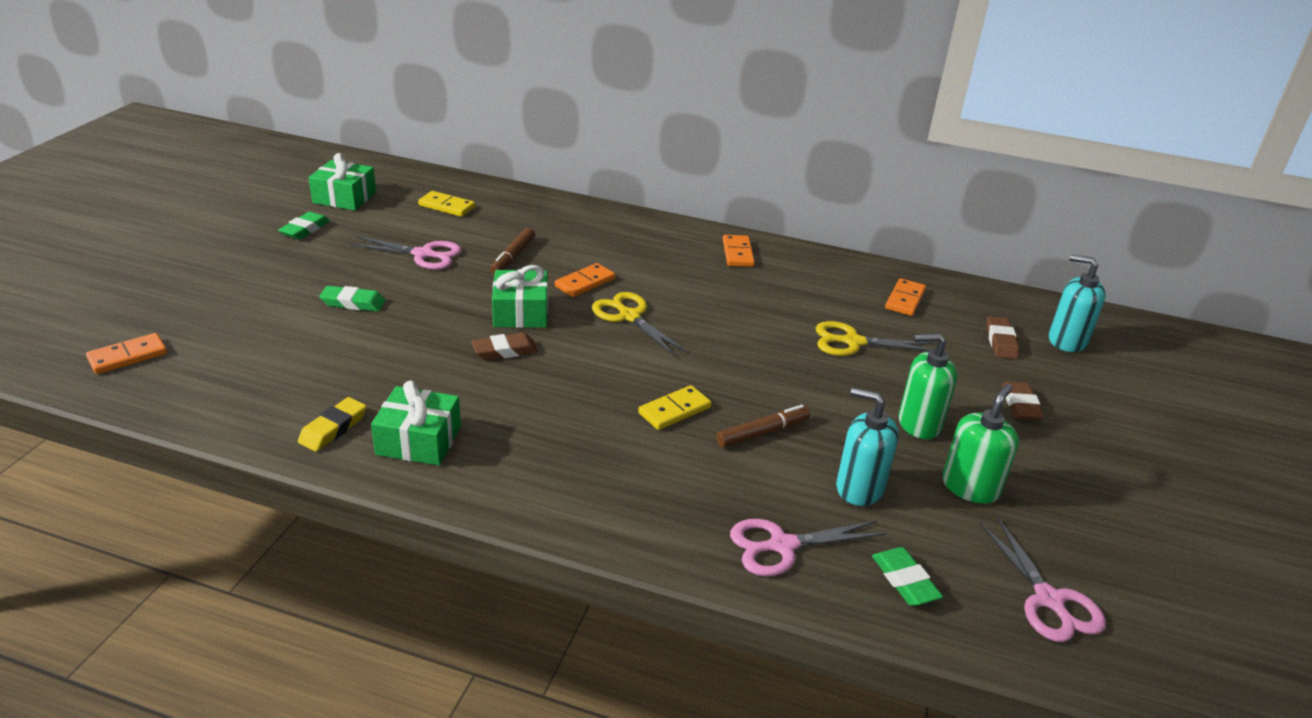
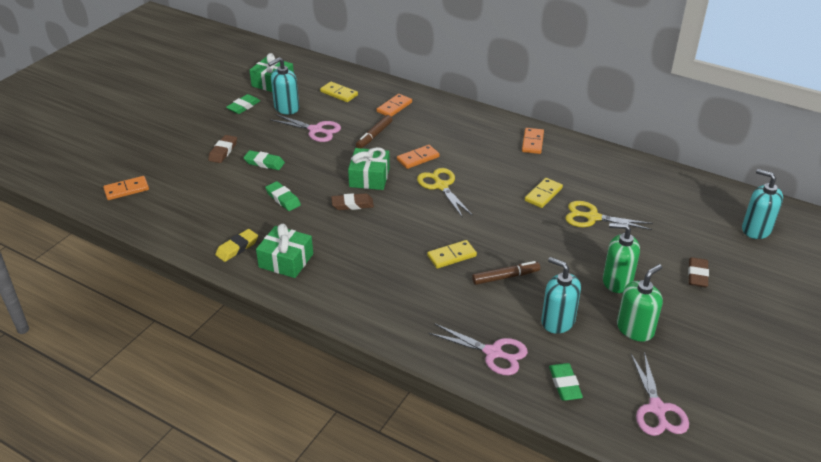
camera: 15 degrees right, 5 degrees up
(372, 228) = (286, 108): none -> turquoise soap dispenser
(394, 351) = (283, 199): none -> green eraser
(776, 317) = (543, 194): none -> yellow domino
(782, 546) = (493, 353): pink scissors -> pink scissors turned 150 degrees counterclockwise
(905, 299) = (644, 187): orange domino -> orange domino (394, 107)
(1000, 341) = (704, 226): brown eraser -> brown eraser (223, 151)

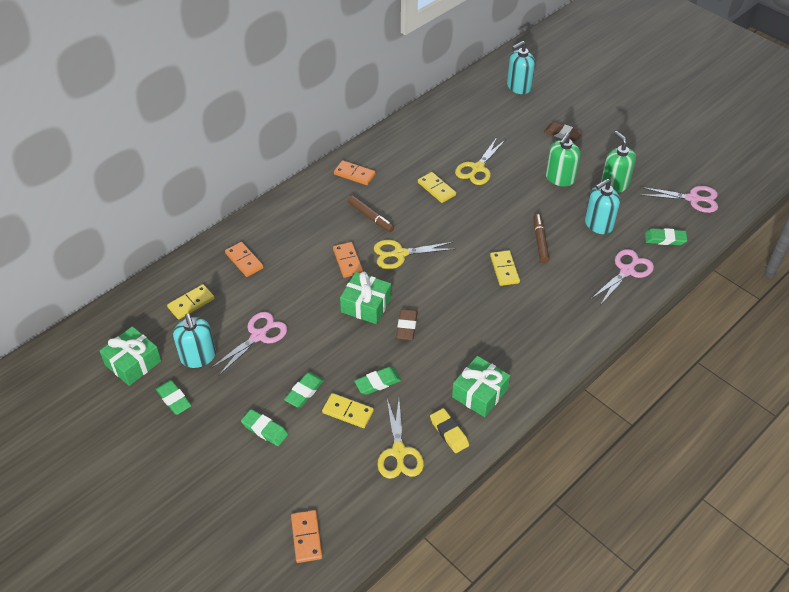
camera: 75 degrees left, 10 degrees up
(212, 222) = (399, 452): none -> yellow scissors
(223, 151) = (264, 429): brown eraser -> green eraser
(248, 188) = (348, 412): none -> yellow domino
(374, 135) = (292, 287): brown marker -> brown marker (371, 217)

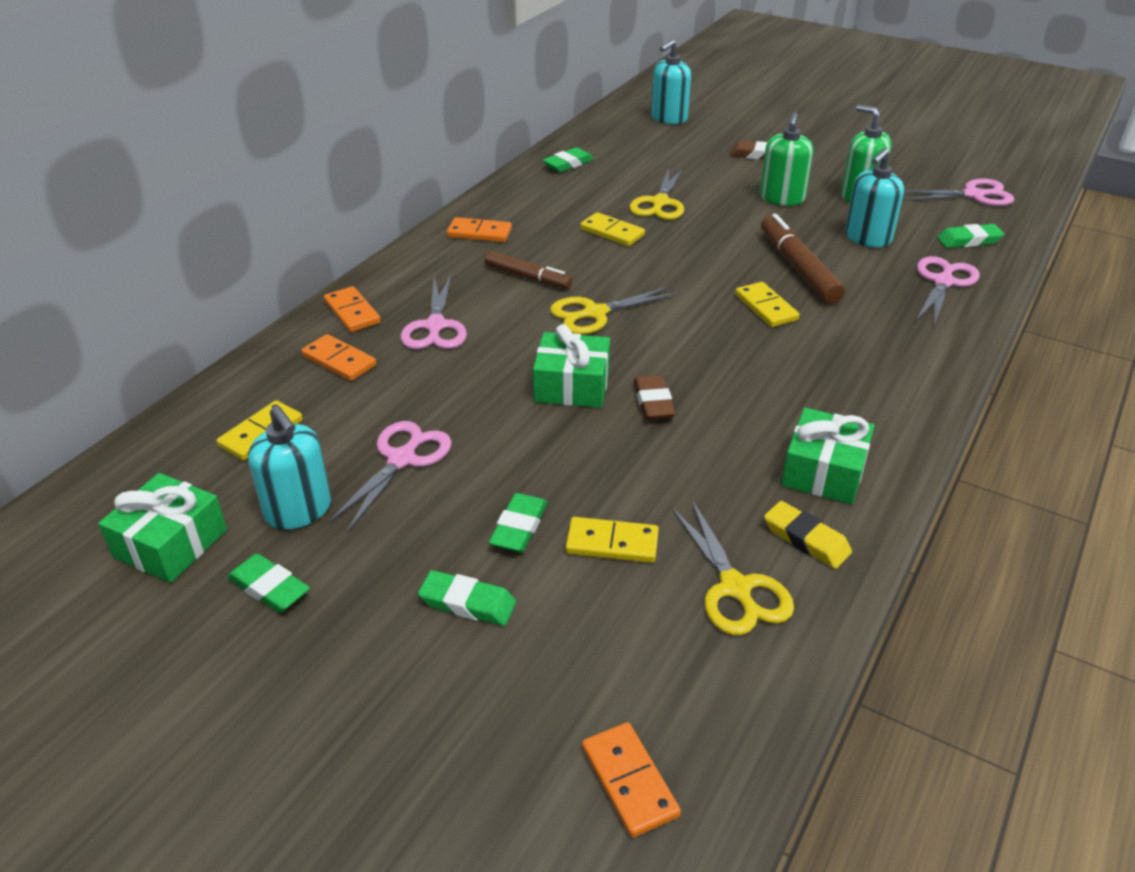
camera: 15 degrees left, 10 degrees down
(304, 245) = (435, 326): none -> pink scissors
(347, 261) = (515, 335): orange domino -> orange domino (352, 312)
(377, 383) = (644, 489): green eraser -> green eraser (568, 164)
(540, 241) = (798, 268): brown marker -> brown marker, size x1.53

